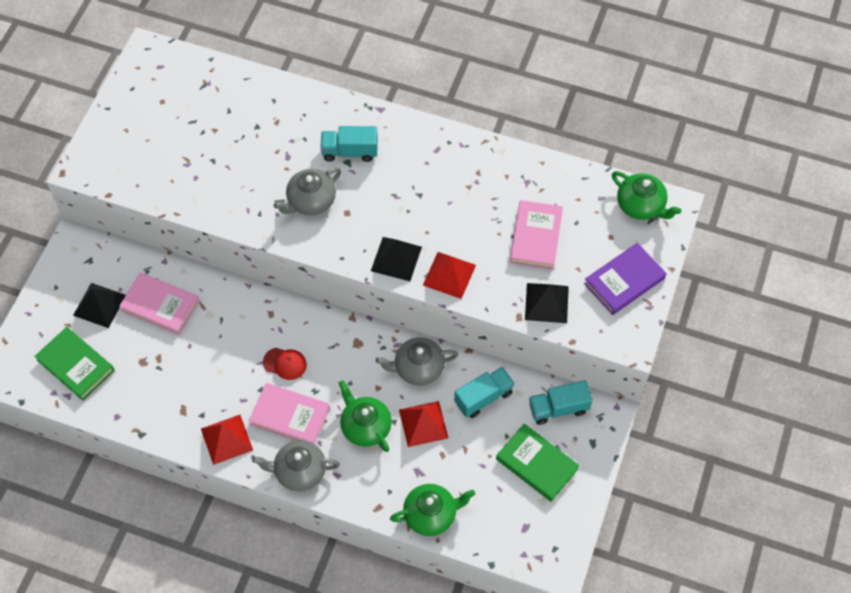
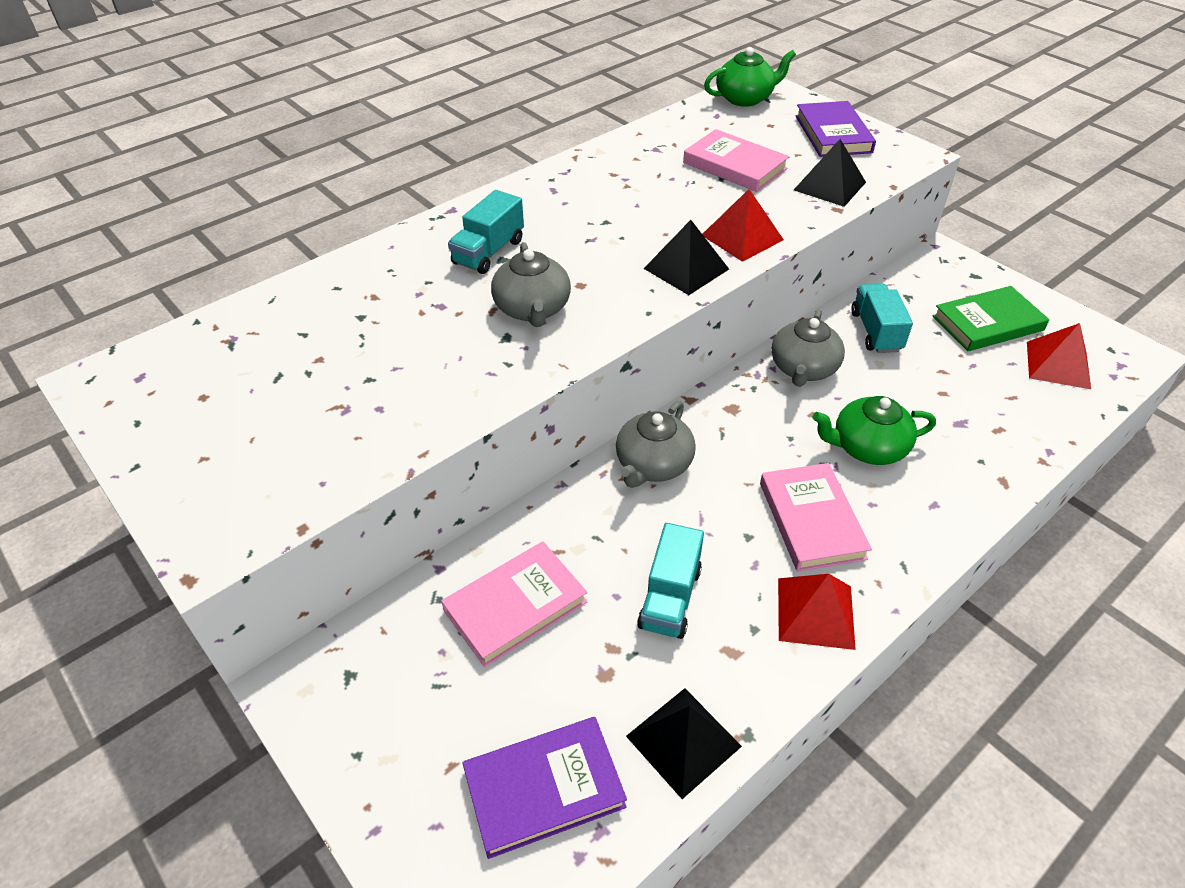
camera: 60 degrees left, 15 degrees down
(75, 365) = (544, 789): green book -> purple book
(99, 305) = (449, 696): black pyramid -> black pyramid (683, 741)
(285, 363) = (719, 492): red cap -> none
(290, 416) = (811, 520): pink book -> pink book turned 60 degrees counterclockwise
(299, 471) = (911, 544): grey teapot -> grey teapot (653, 464)
(423, 423) = (888, 393): red pyramid -> red pyramid (1058, 364)
(431, 514) = (1031, 434): green teapot -> none
(558, 408) = (918, 283): turquoise truck -> turquoise truck (670, 598)

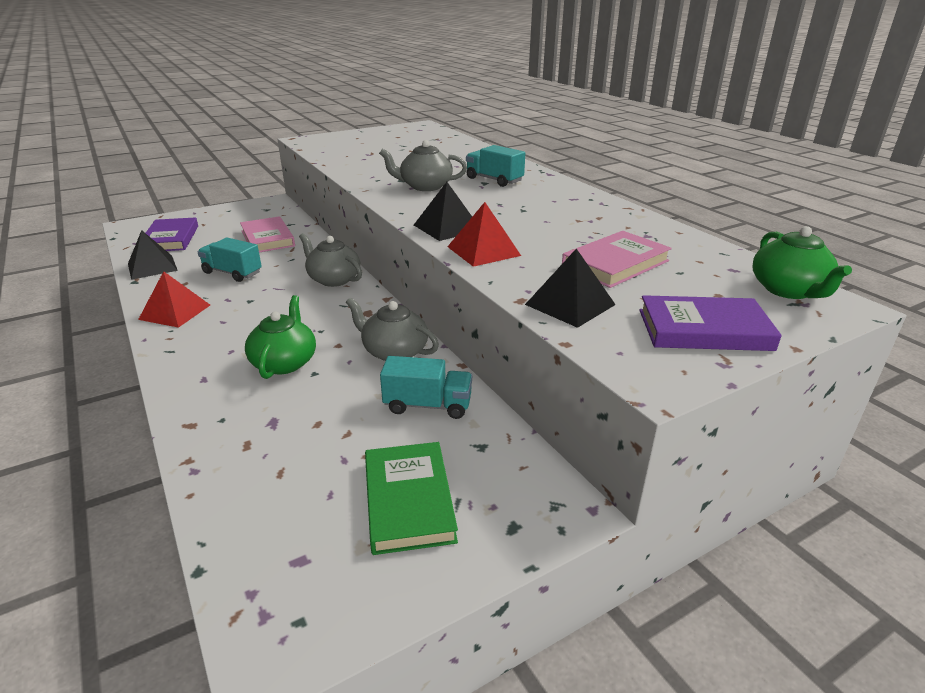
camera: 100 degrees right, 15 degrees down
(811, 520) = (240, 324): pink book -> none
(1058, 364) = (304, 539): red pyramid -> none

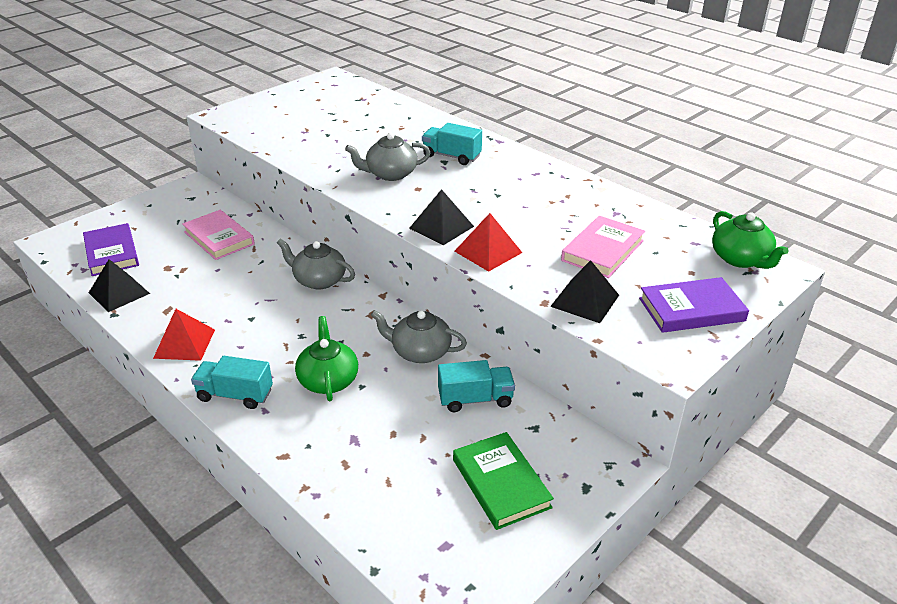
camera: 15 degrees left, 5 degrees up
(232, 273) = (211, 288): turquoise truck -> turquoise truck (235, 395)

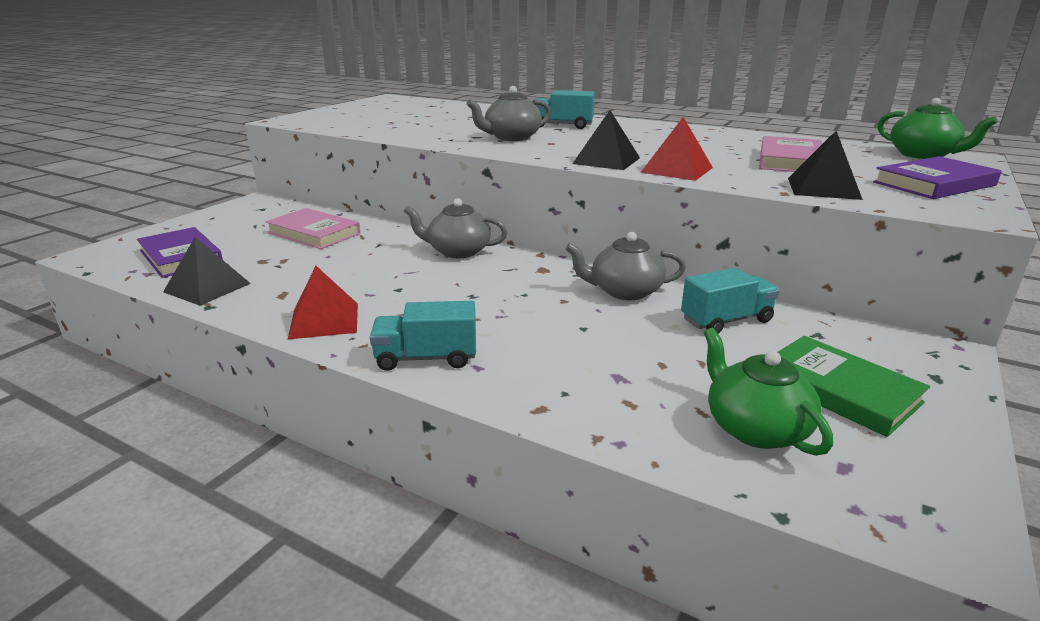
camera: 15 degrees left, 10 degrees down
(328, 380) = (538, 328): green teapot -> green teapot (755, 428)

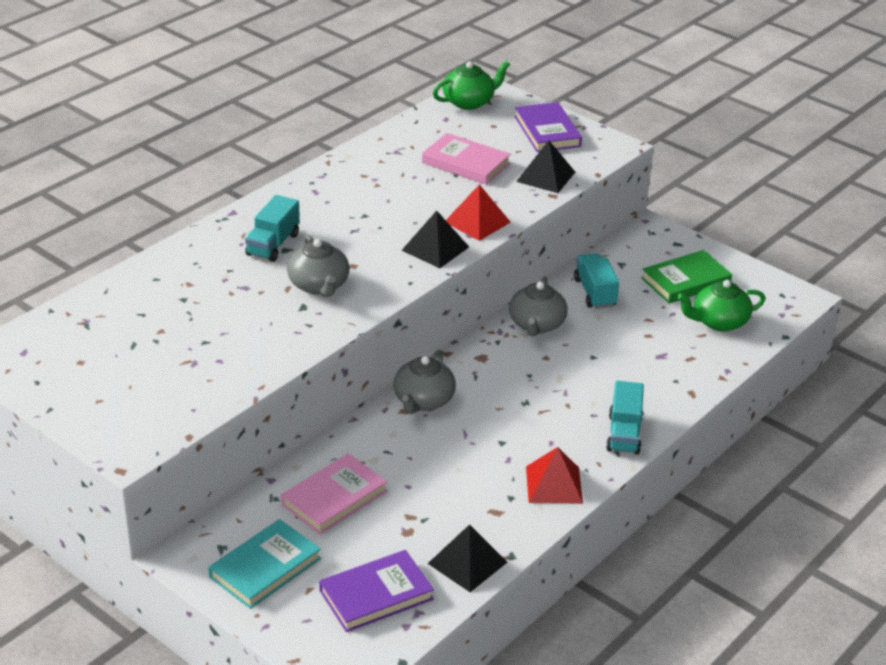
camera: 80 degrees left, 10 degrees up
(233, 221) = (265, 568): none -> turquoise book

